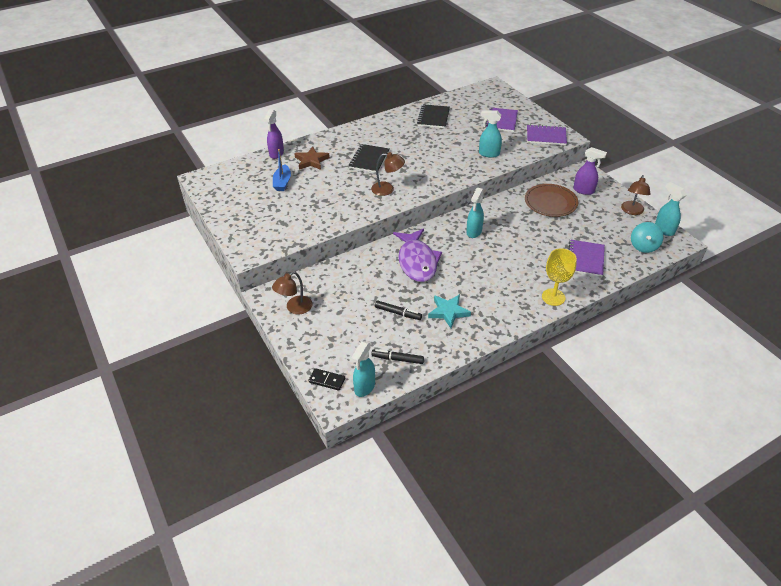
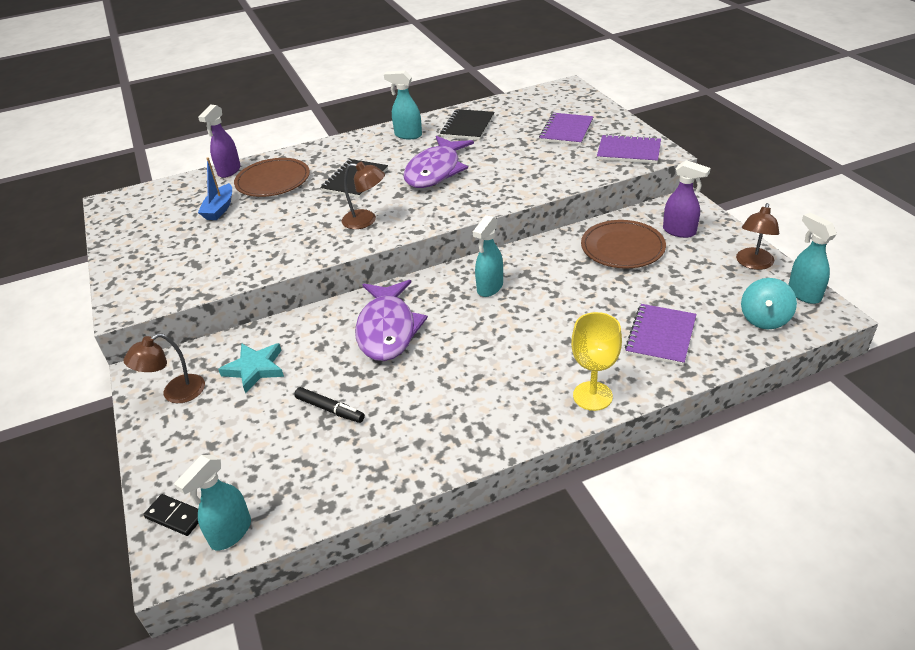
camera: 10 degrees right, 5 degrees down
(311, 161) = (273, 181): brown star -> brown plate
(397, 359) = (302, 487): black marker -> none
(422, 152) = (435, 171): none -> purple fish
(448, 312) = (411, 412): turquoise star -> turquoise star (255, 369)
(488, 154) = (534, 174): turquoise spray bottle -> turquoise spray bottle (408, 135)

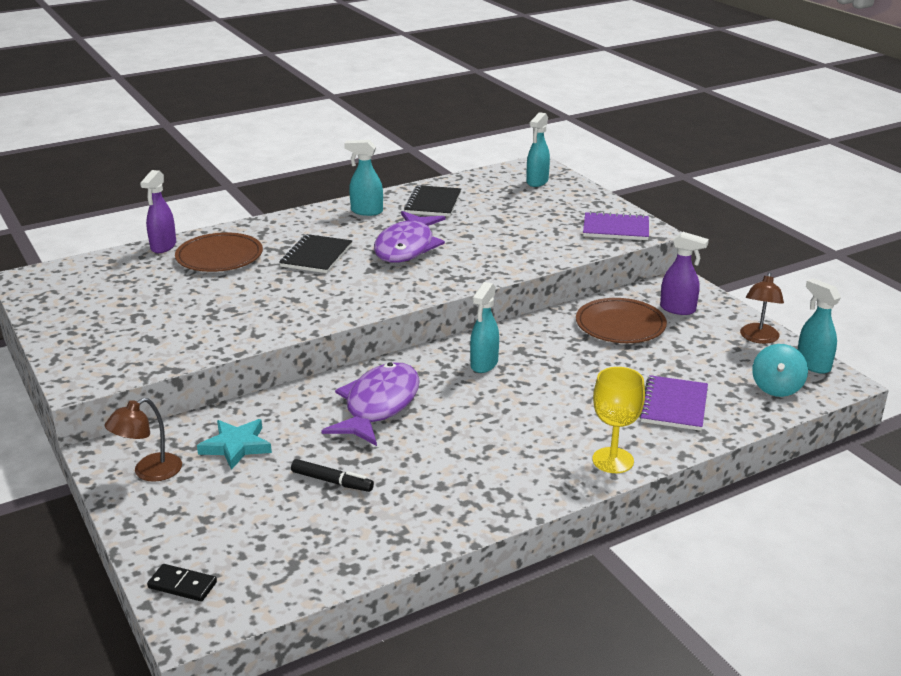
camera: 10 degrees left, 10 degrees down
(219, 209) = (163, 285): blue boat -> none
(230, 533) = (249, 597): turquoise spray bottle -> turquoise spray bottle (537, 182)
(366, 220) = (339, 295): brown lamp -> none
(387, 329) = (379, 406): purple fish -> purple fish turned 150 degrees counterclockwise
(566, 131) = (544, 208): purple notebook -> none

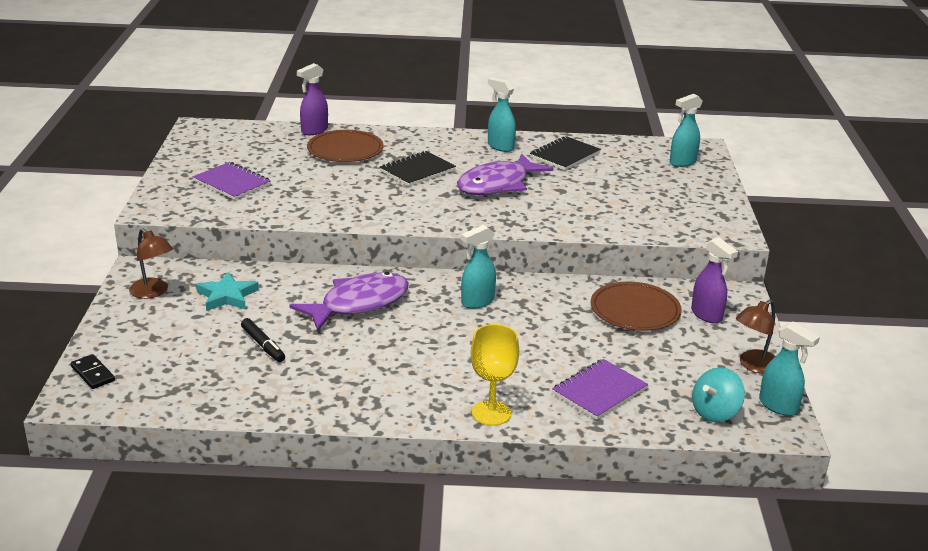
camera: 30 degrees right, 0 degrees up
(149, 472) = (153, 292): brown lamp -> brown lamp turned 120 degrees counterclockwise
(616, 229) = (703, 223): purple notebook -> purple notebook (232, 183)
(812, 364) = (778, 406): turquoise spray bottle -> turquoise spray bottle turned 135 degrees clockwise

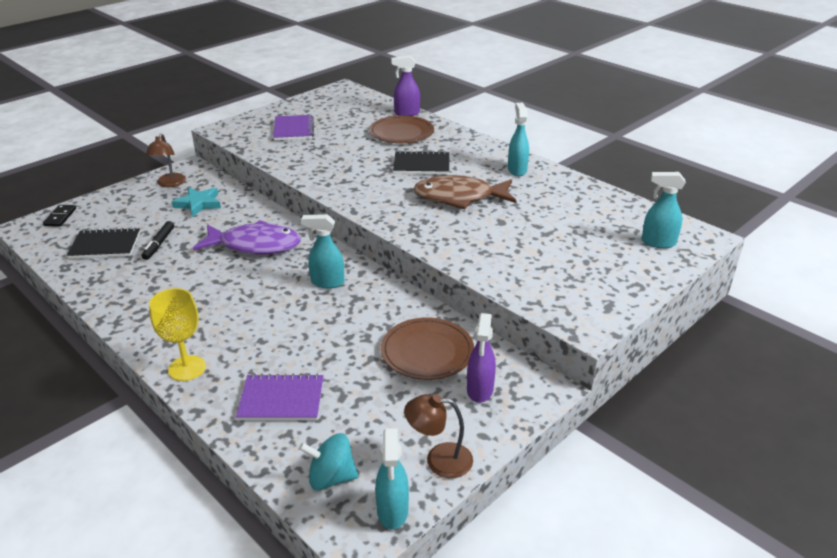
camera: 45 degrees right, 5 degrees up
(497, 185) = (459, 197): purple fish -> brown fish
(565, 155) = (558, 196): black notebook -> black notebook (105, 245)

